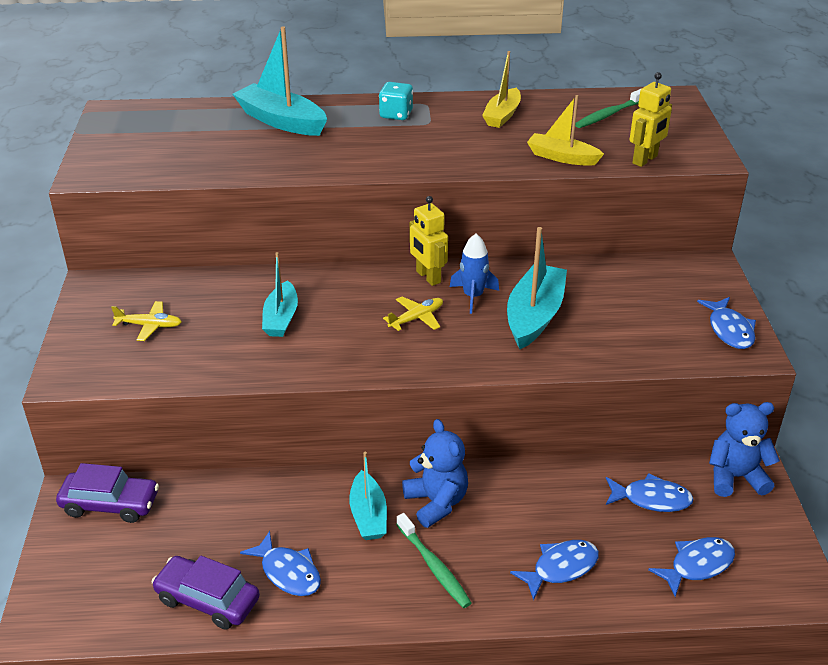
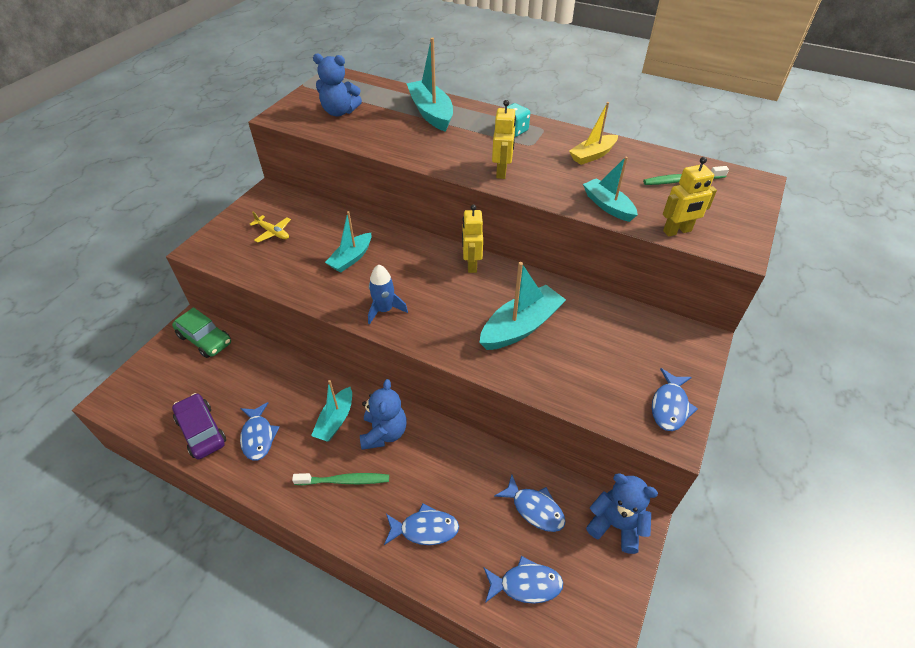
camera: 30 degrees right, 10 degrees up
(110, 504) = (205, 339): purple car -> green car
(164, 149) = (339, 112): none -> blue teddy bear
(416, 318) = (436, 294): yellow plane -> none
(424, 157) = (502, 171): none -> yellow robot
(434, 566) = (344, 480): green toothbrush -> green toothbrush turned 90 degrees counterclockwise
(473, 296) = (489, 292): blue rocket -> blue rocket (384, 310)
(562, 157) = (608, 206): yellow boat -> turquoise boat

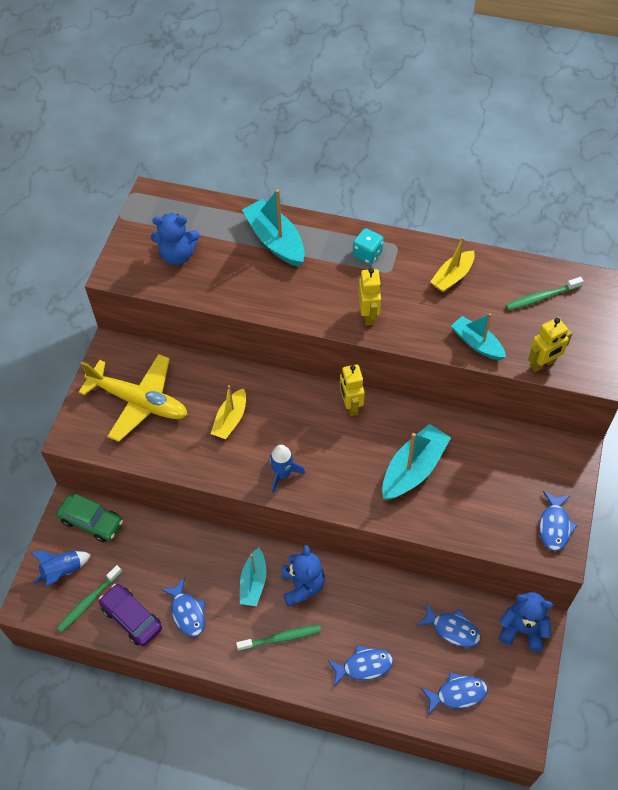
camera: 10 degrees left, 10 degrees up
(157, 376) = (63, 571): none -> blue rocket
(167, 408) = (88, 602): none -> green toothbrush
(273, 232) = (139, 401): yellow plane -> yellow plane, size x2.29
(351, 258) = (230, 419): turquoise boat -> yellow boat

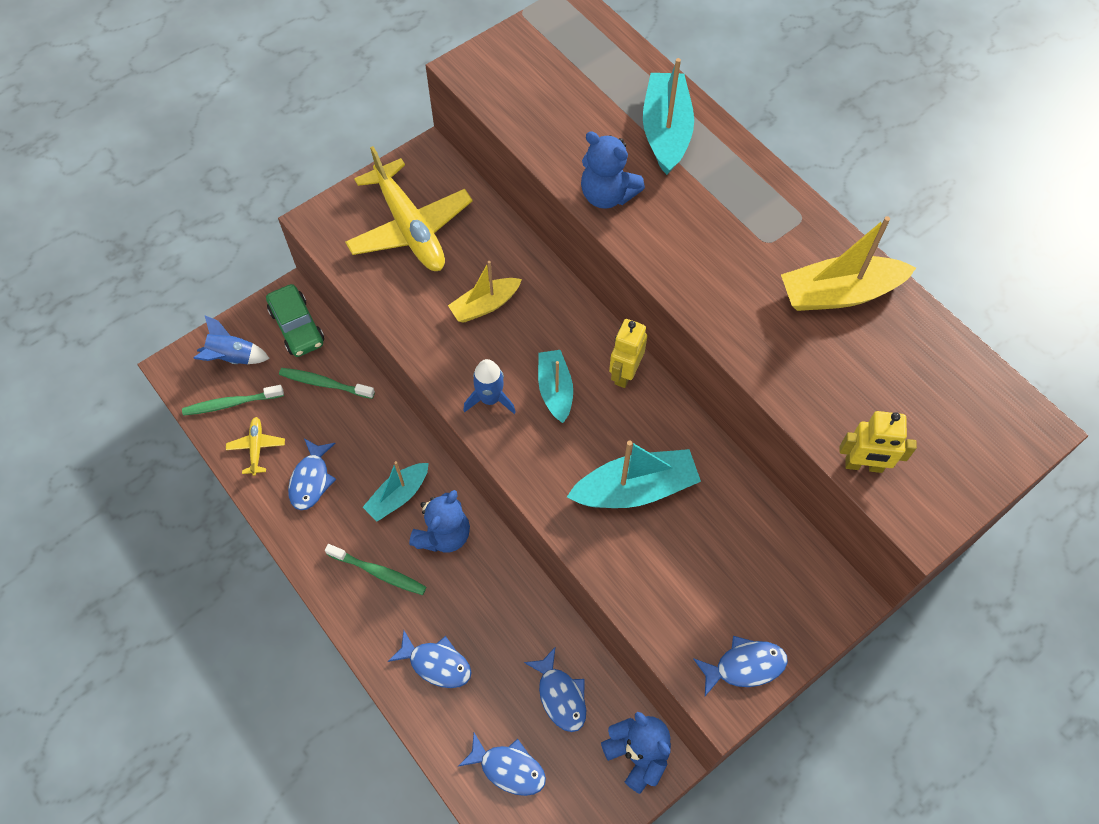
camera: 35 degrees right, 5 degrees up
(132, 618) = (256, 448): purple car -> yellow plane
(177, 255) = (546, 86): blue teddy bear -> blue teddy bear (607, 195)
(367, 254) = (759, 207): turquoise dice -> none
(368, 315) = (700, 277): yellow robot -> none
(452, 276) = (839, 293): yellow boat -> yellow boat, size x1.54
(477, 343) = (802, 389): turquoise boat -> turquoise boat (555, 390)
(541, 297) = (931, 385): green toothbrush -> green toothbrush (324, 383)
(554, 526) = (744, 666): blue fish -> blue fish turned 150 degrees counterclockwise

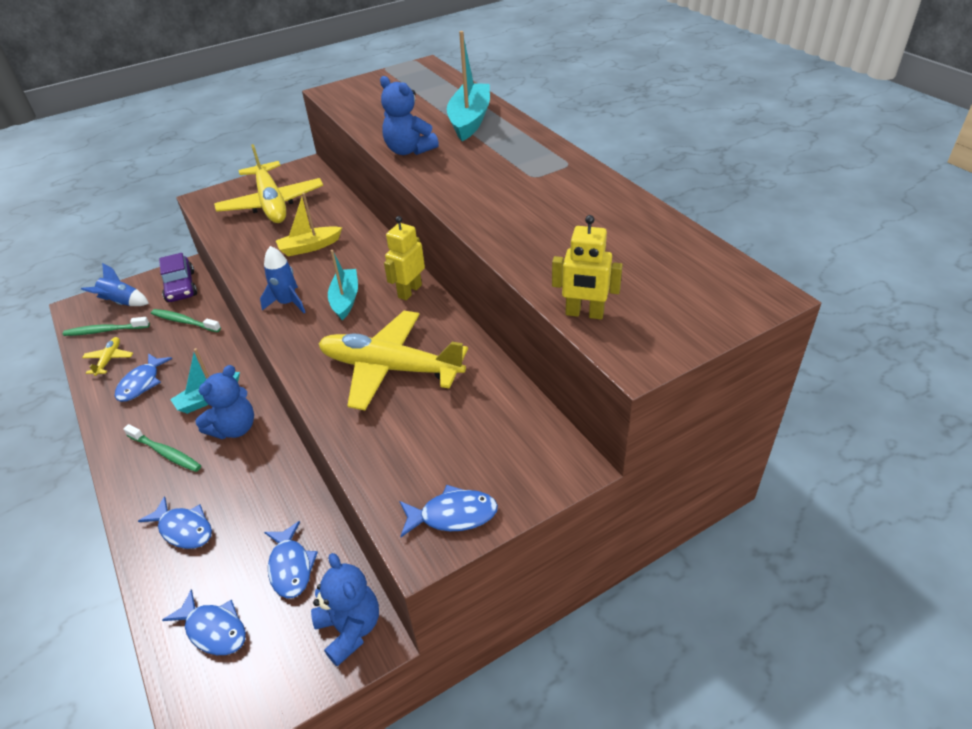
camera: 10 degrees right, 20 degrees down
(297, 327) = (181, 287): green car -> purple car
(635, 489) = (390, 368): turquoise boat -> yellow plane
(839, 293) = (589, 205): yellow boat -> none

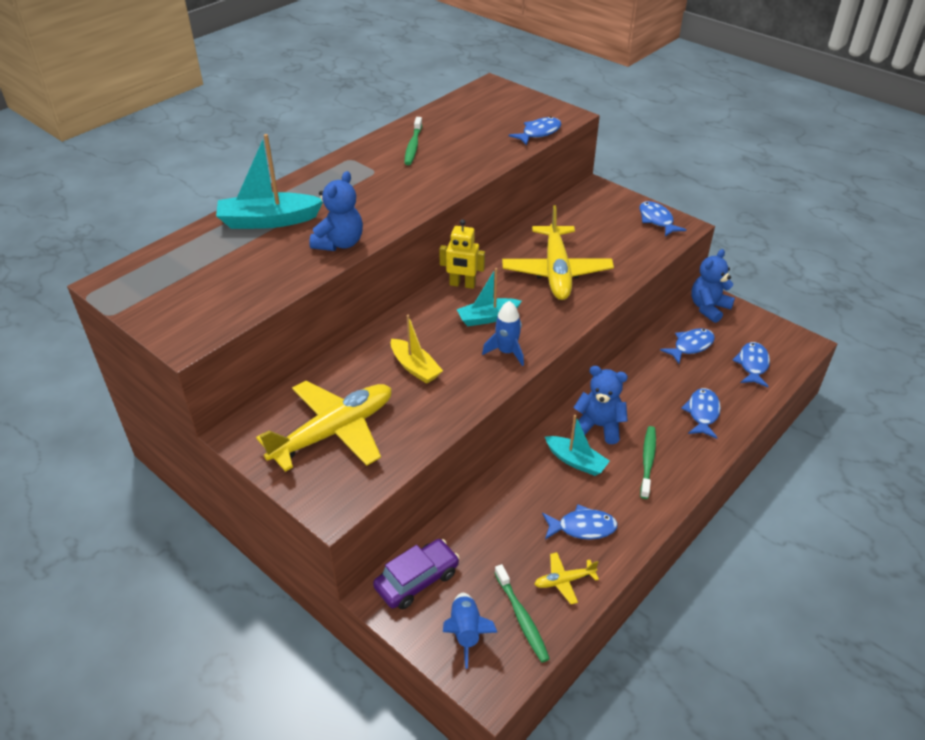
camera: 110 degrees left, 0 degrees up
(184, 321) = (479, 540): green toothbrush -> green toothbrush (413, 146)
(584, 314) = (539, 133): yellow robot -> blue fish

